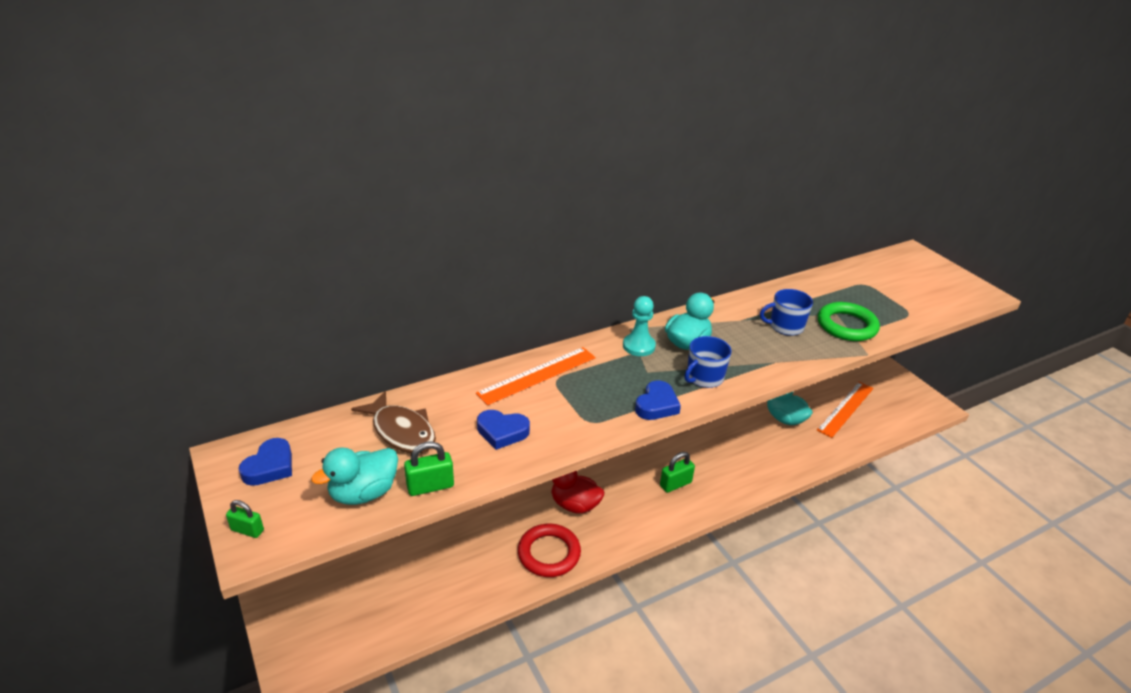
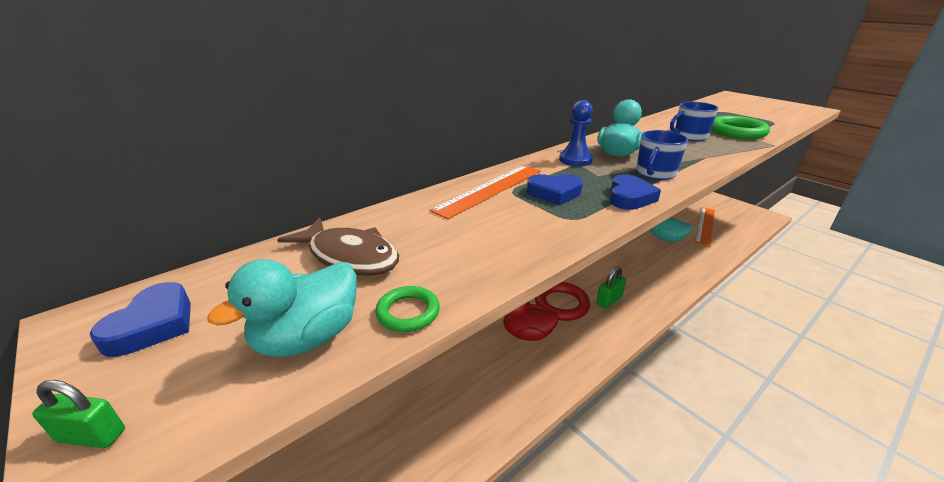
camera: 10 degrees left, 5 degrees down
(430, 486) = (408, 312): green padlock -> green ring
(502, 432) = (477, 240): blue heart -> blue heart (554, 193)
(549, 553) = (521, 386): red ring -> red ring (561, 304)
(639, 346) = (575, 160): turquoise pawn -> blue pawn

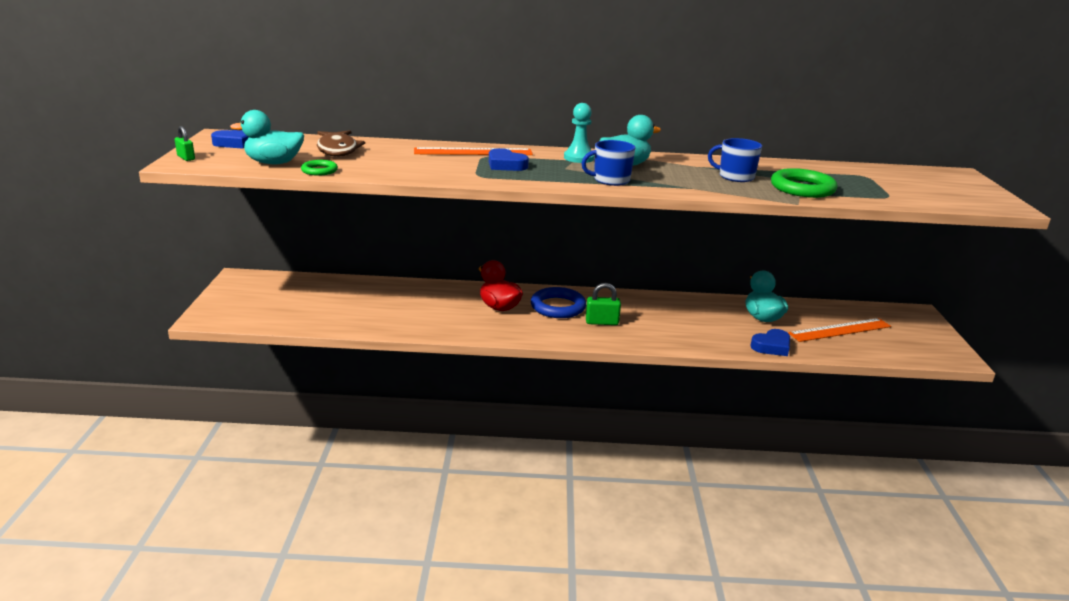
camera: 40 degrees right, 5 degrees down
(561, 304) = (558, 307): red ring -> blue ring
(575, 160) = (579, 158): blue pawn -> turquoise pawn
(629, 197) = (546, 181): blue heart -> blue heart (771, 346)

